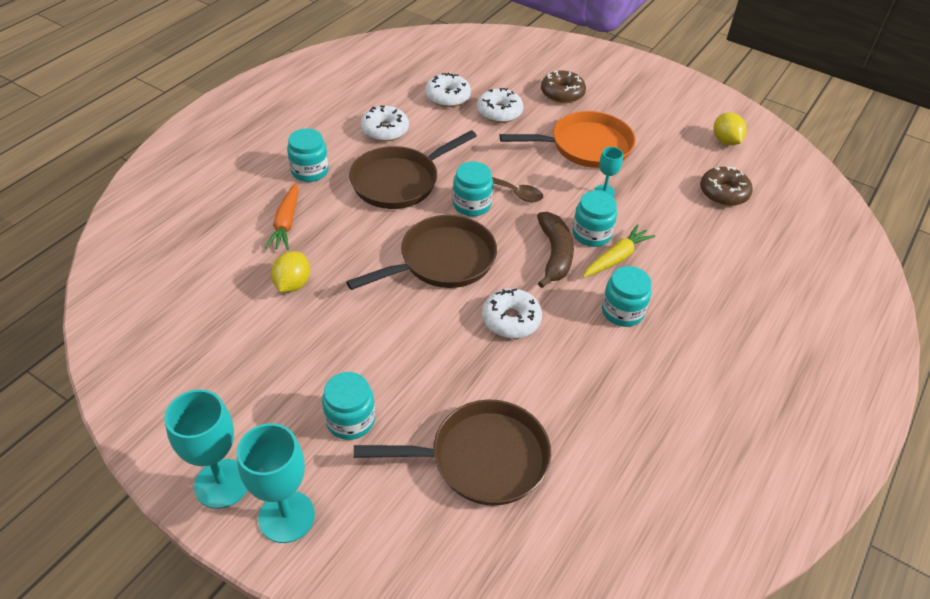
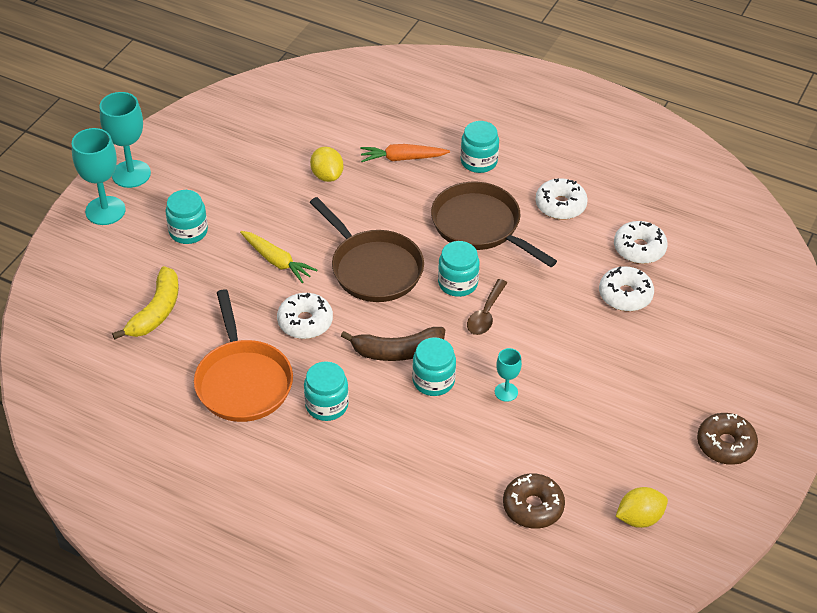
camera: 85 degrees right, 0 degrees up
(292, 284) = (327, 176): yellow lemon -> yellow lemon turned 60 degrees clockwise
(481, 458) = (156, 311): brown pan -> yellow banana
(562, 93) = (685, 351): brown donut -> brown donut (725, 444)
(585, 146) = (584, 375): orange pan -> orange pan (243, 381)
(616, 258) = (401, 401): yellow carrot -> yellow carrot (276, 261)

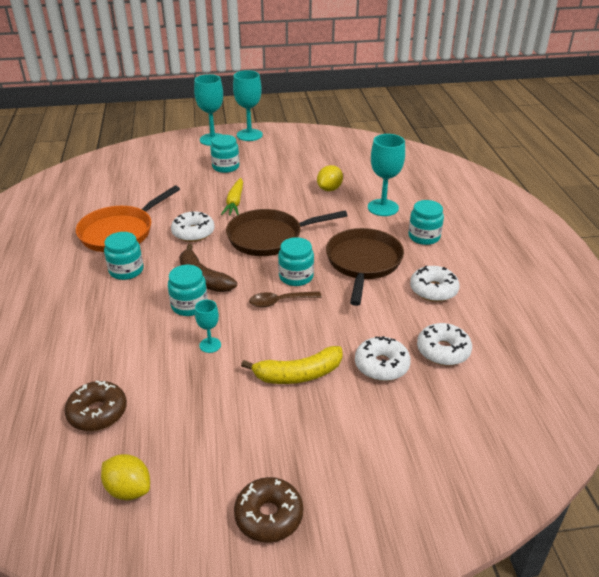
camera: 55 degrees right, 10 degrees down
(156, 311) = (151, 183): yellow banana -> yellow banana (298, 374)
(373, 268) = (269, 237): brown pan -> brown pan turned 60 degrees clockwise
(402, 158) = (383, 207): orange carrot -> turquoise goblet

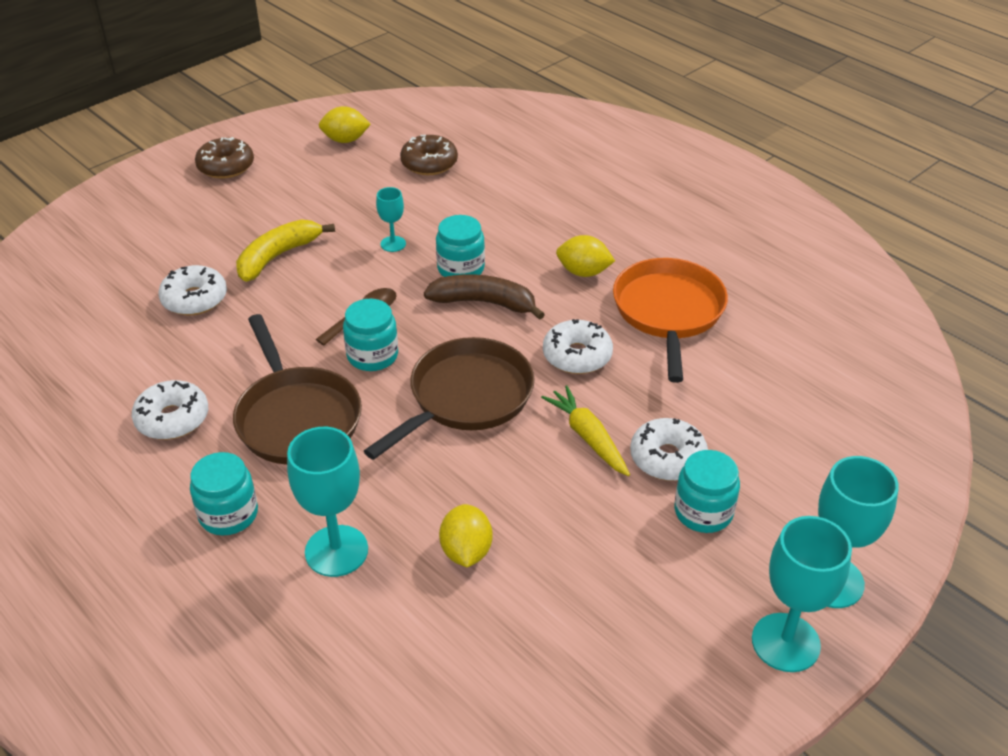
camera: 145 degrees right, 5 degrees up
(126, 270) = (583, 272): turquoise jar -> yellow lemon
(443, 351) = (129, 342): white donut -> white donut (667, 458)

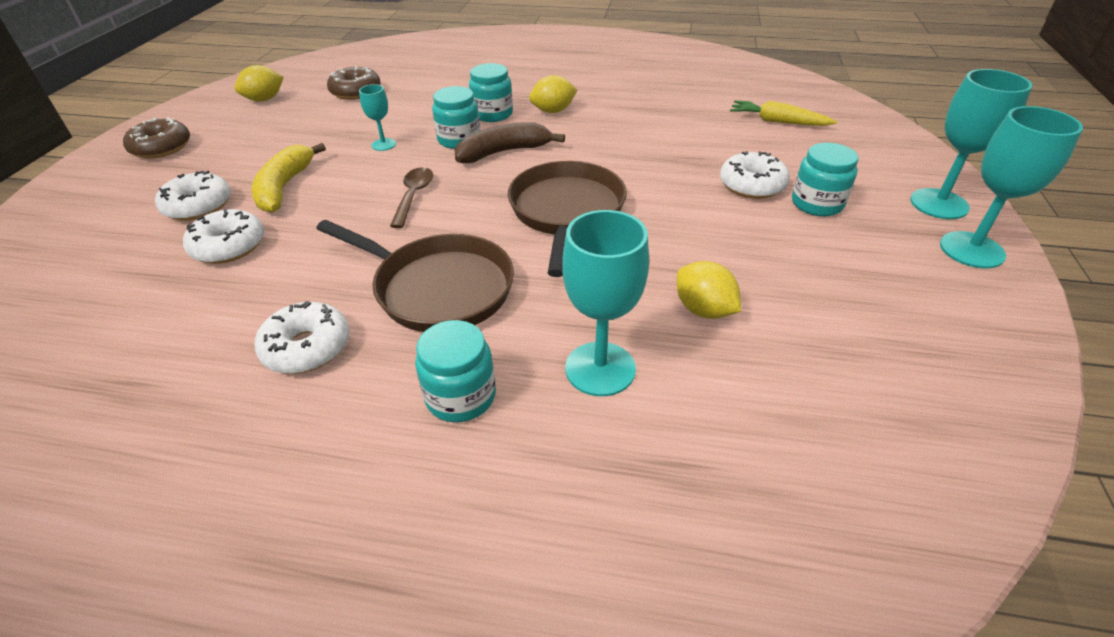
camera: 35 degrees left, 0 degrees up
(372, 355) = (454, 217): turquoise jar -> turquoise jar (492, 114)
(577, 356) = (612, 155): white donut -> white donut (198, 206)
(588, 437) = (685, 197): yellow carrot -> yellow carrot (778, 122)
(668, 313) = (638, 111): orange pan -> none

